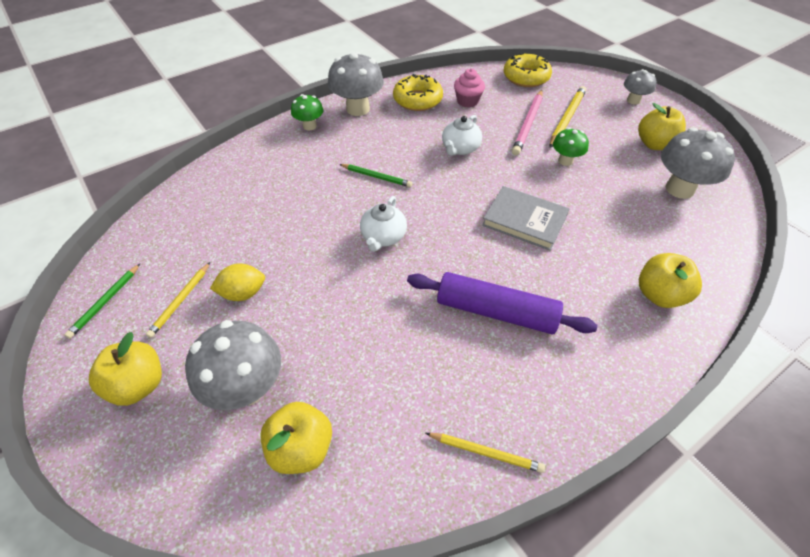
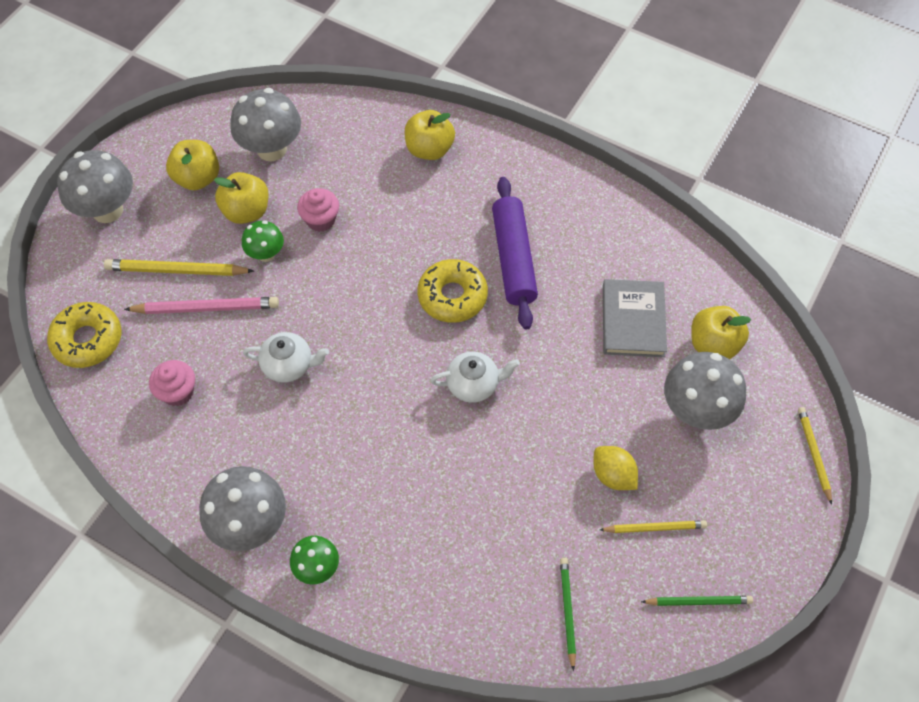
camera: 115 degrees left, 10 degrees up
(138, 385) = (747, 499): yellow apple -> yellow apple (246, 211)
(376, 177) = (383, 434): green pencil -> green pencil (567, 611)
(417, 100) = (198, 455): yellow donut -> yellow donut (452, 296)
(485, 452) = (641, 229): yellow pencil -> yellow pencil (813, 454)
(524, 220) = (385, 267): grey book -> grey book (633, 320)
(590, 197) = (321, 220): none -> pink cupcake
(633, 100) = (107, 210): grey mushroom -> grey mushroom, size x1.76

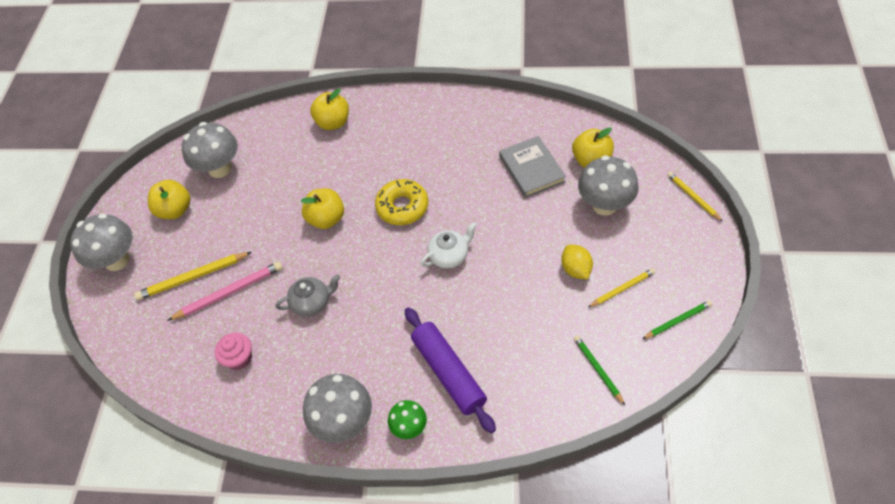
camera: 20 degrees left, 5 degrees down
(88, 340) = (149, 354): yellow donut -> none
(246, 211) = (224, 216): yellow apple -> yellow apple (326, 219)
(266, 254) = (254, 237): green mushroom -> none
(289, 365) = (312, 302): white teapot -> grey teapot
(321, 220) = (281, 199): pink cupcake -> none
(513, 259) = (430, 165): purple rolling pin -> purple rolling pin (448, 373)
(613, 475) = (576, 269): yellow lemon -> yellow lemon turned 45 degrees clockwise

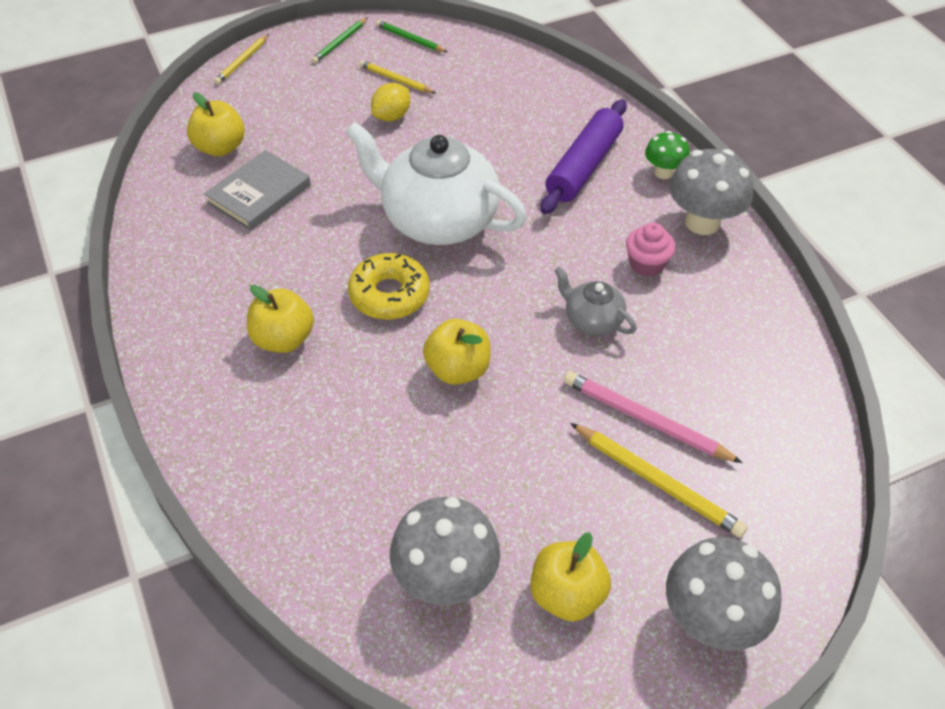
camera: 125 degrees left, 5 degrees down
(239, 358) = (717, 354): pink cupcake -> pink cupcake (646, 264)
(333, 122) = (265, 458): yellow apple -> yellow apple (283, 339)
(449, 255) = (437, 220): white teapot -> white teapot, size x2.12
(598, 369) = (499, 72): green pencil -> green pencil (340, 42)
(604, 205) = (287, 119): grey mushroom -> none

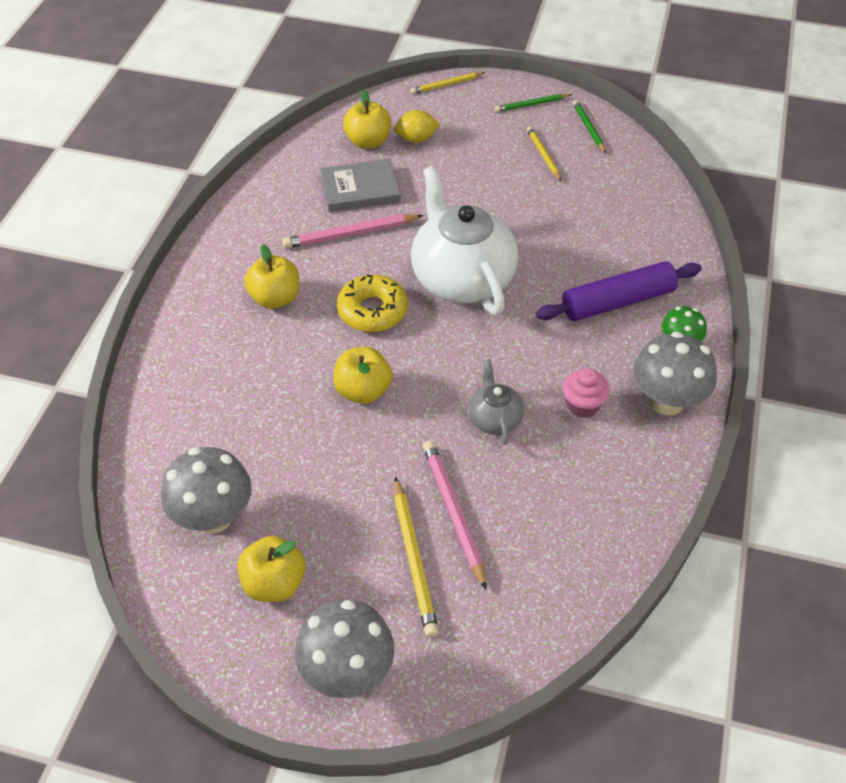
camera: 40 degrees right, 0 degrees up
(294, 239) = (350, 234): none -> pink pencil
(392, 116) = (510, 182): yellow lemon -> yellow lemon (416, 139)

